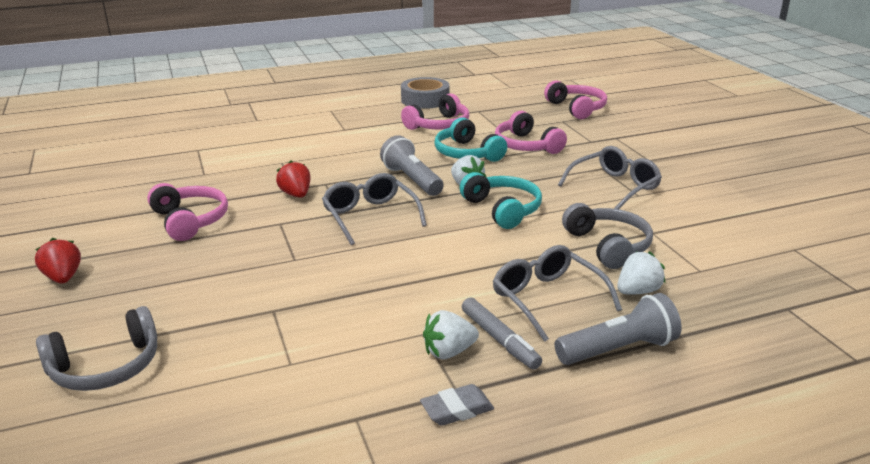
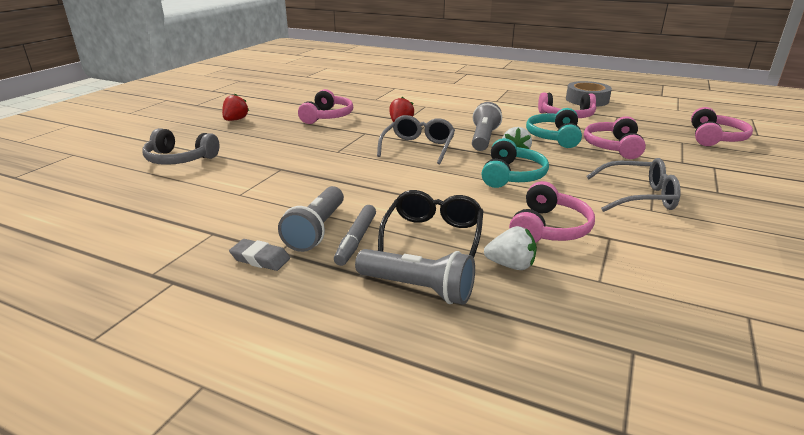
camera: 45 degrees right, 0 degrees up
(449, 352) = (316, 230): white strawberry -> grey flashlight
(547, 299) = (433, 235): grey glasses -> black glasses
(608, 246) = (548, 228): grey headphones -> pink headphones

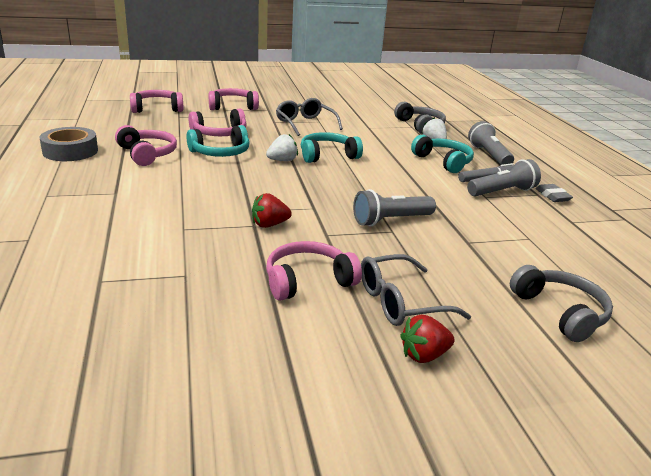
camera: 130 degrees left, 0 degrees up
(418, 147) = (325, 197): grey glasses -> grey glasses (400, 302)
(433, 235) = (443, 162): black glasses -> turquoise headphones
(483, 138) = (262, 176): grey flashlight -> grey flashlight (390, 220)
(548, 228) = (383, 139): pink headphones -> pink headphones (232, 107)
(603, 293) = (420, 125): none -> grey headphones

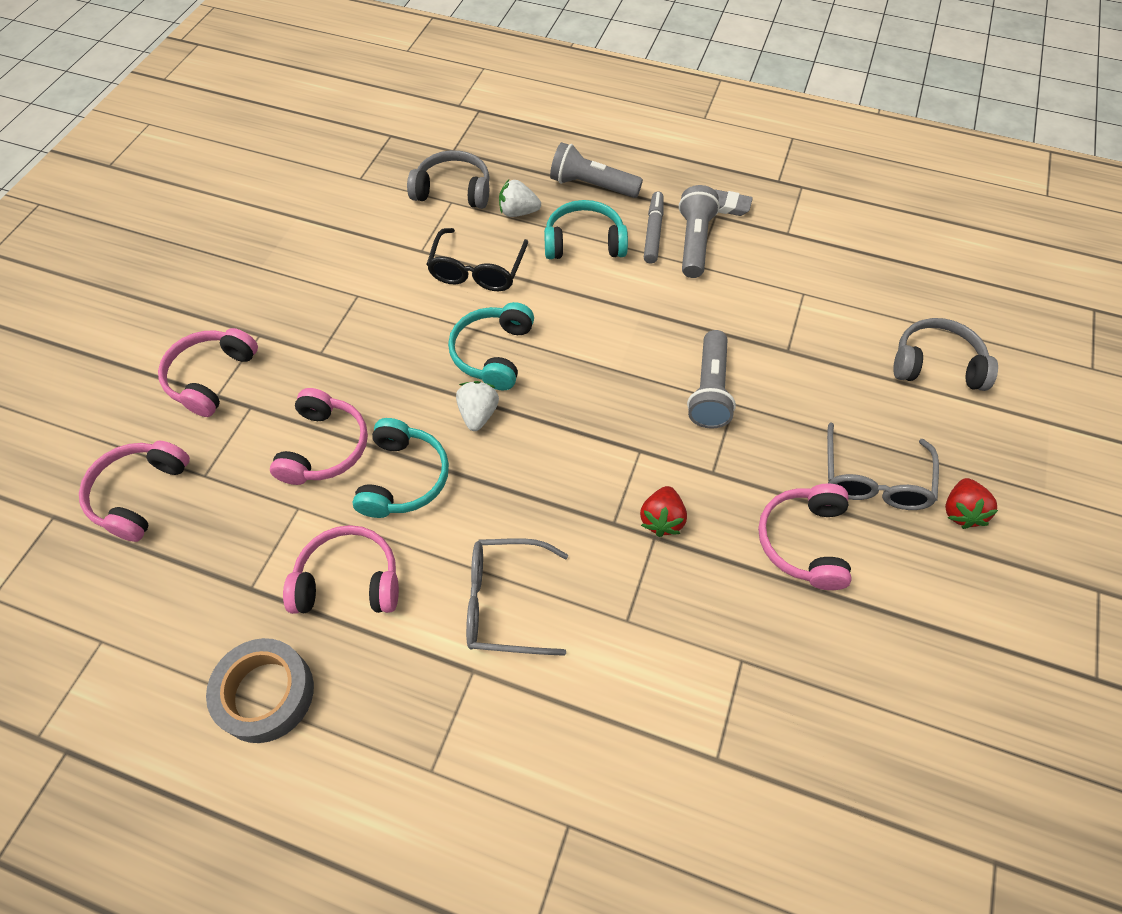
camera: 55 degrees left, 30 degrees up
(305, 124) = (357, 318): grey glasses -> grey glasses (504, 602)
(377, 141) = (477, 271): none -> black glasses

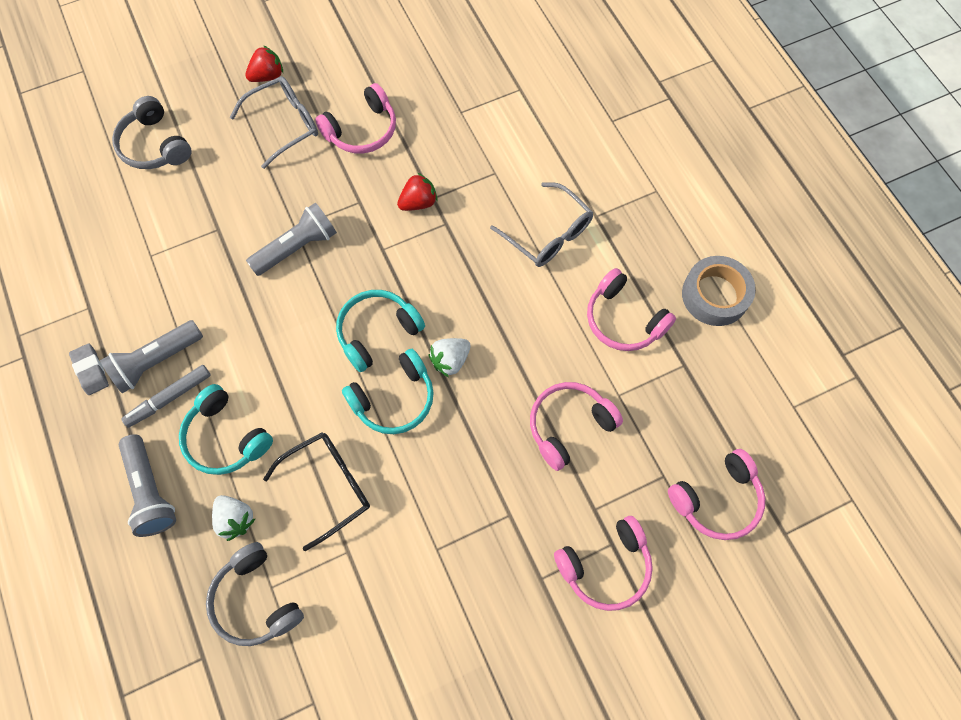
camera: 135 degrees left, 10 degrees up
(403, 478) = (537, 357): turquoise headphones -> turquoise headphones (377, 332)

